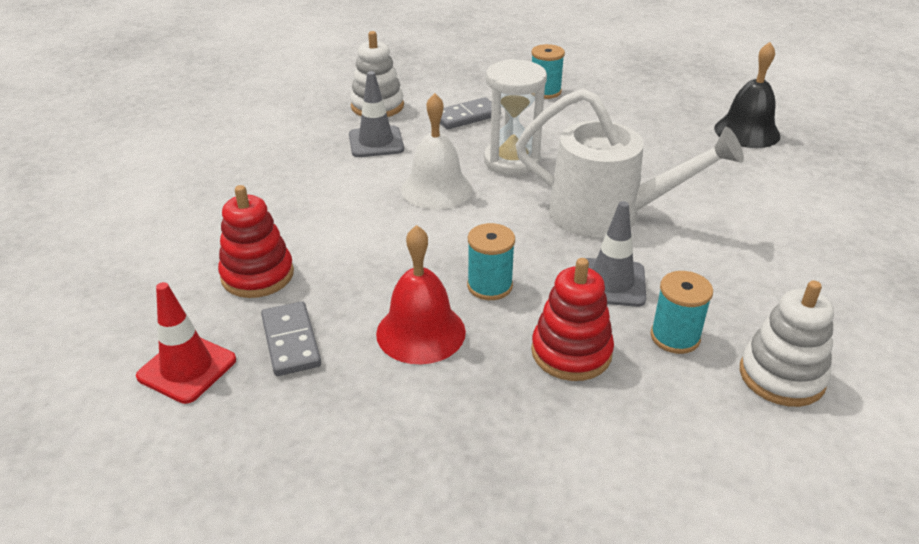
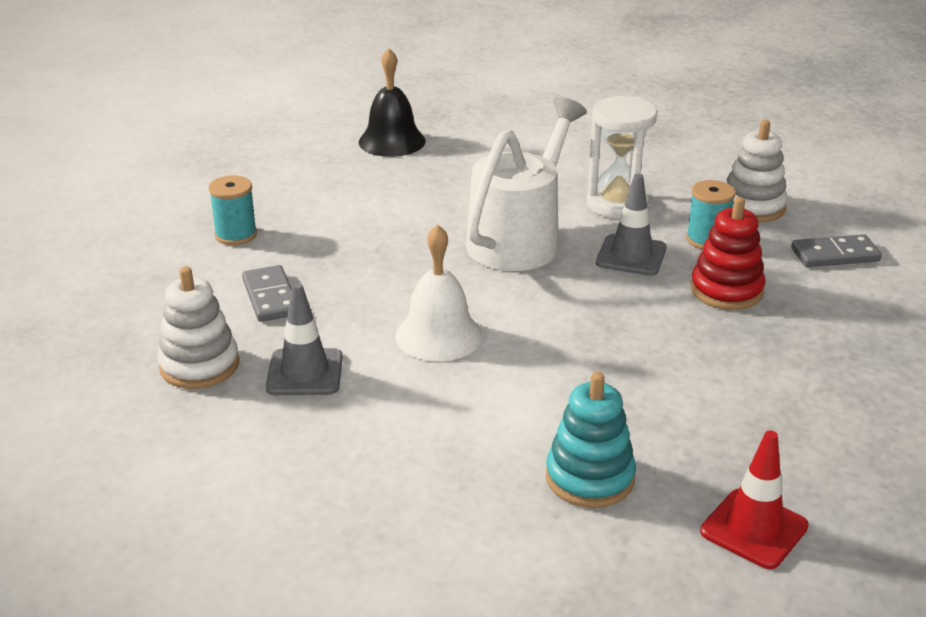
camera: 80 degrees left, 5 degrees down
(257, 275) = (589, 478): red stacking toy -> turquoise stacking toy
(290, 341) = (710, 452): grey domino -> grey domino (835, 255)
(421, 332) = (697, 367): red bell -> none
(489, 286) = (628, 320): turquoise spool -> none
(512, 161) = (395, 279): white hourglass -> white hourglass (617, 204)

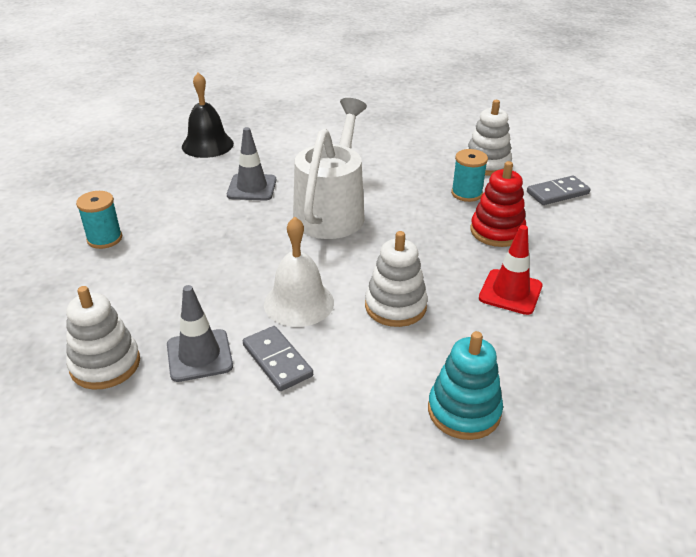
camera: 15 degrees left, 5 degrees up
(270, 297) = (149, 290): grey domino -> grey domino (277, 360)
(555, 356) = (395, 306): none -> white stacking toy
(617, 204) = (392, 174): white hourglass -> none
(631, 256) = (418, 213): grey traffic cone -> grey traffic cone (252, 187)
(754, 529) = (604, 432): red traffic cone -> red traffic cone (510, 292)

